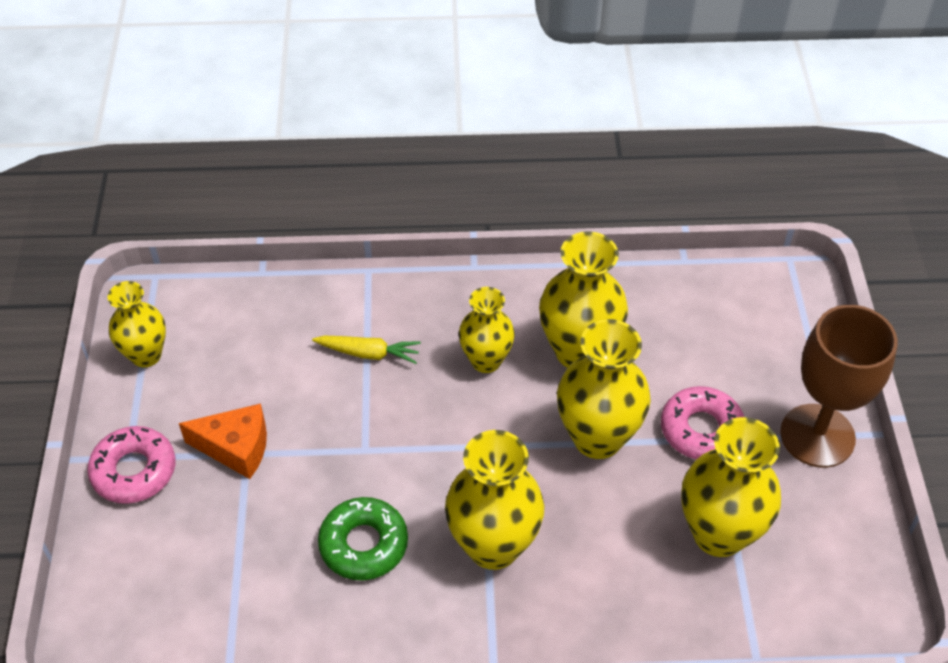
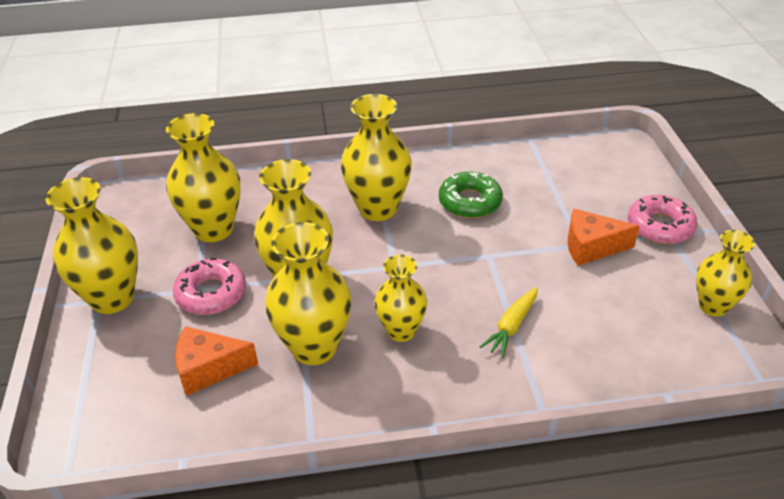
camera: 175 degrees right, 10 degrees down
(369, 353) = (511, 327): yellow carrot -> yellow carrot turned 60 degrees counterclockwise
(685, 339) = (209, 369): none -> orange cheese
(817, 436) = (112, 298): brown goblet -> yellow vase

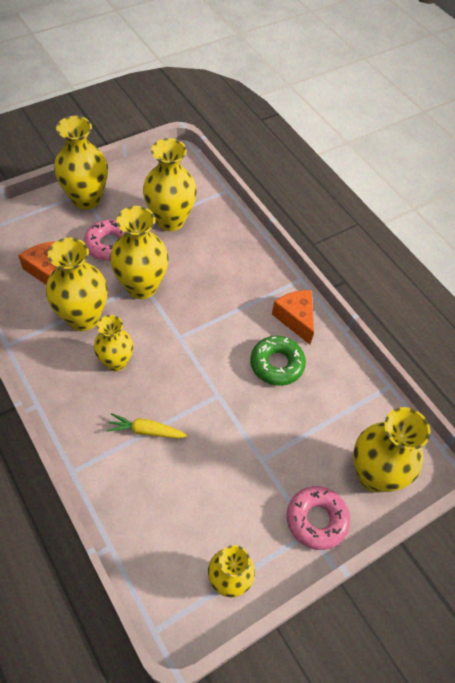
camera: 60 degrees right, 15 degrees up
(378, 209) = (237, 306): yellow vase -> yellow vase (374, 475)
(591, 247) = (262, 468): orange cheese -> orange cheese (295, 319)

